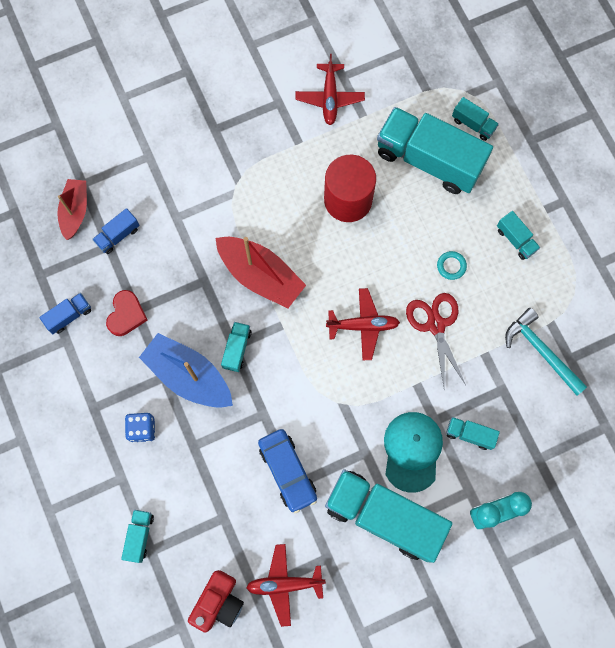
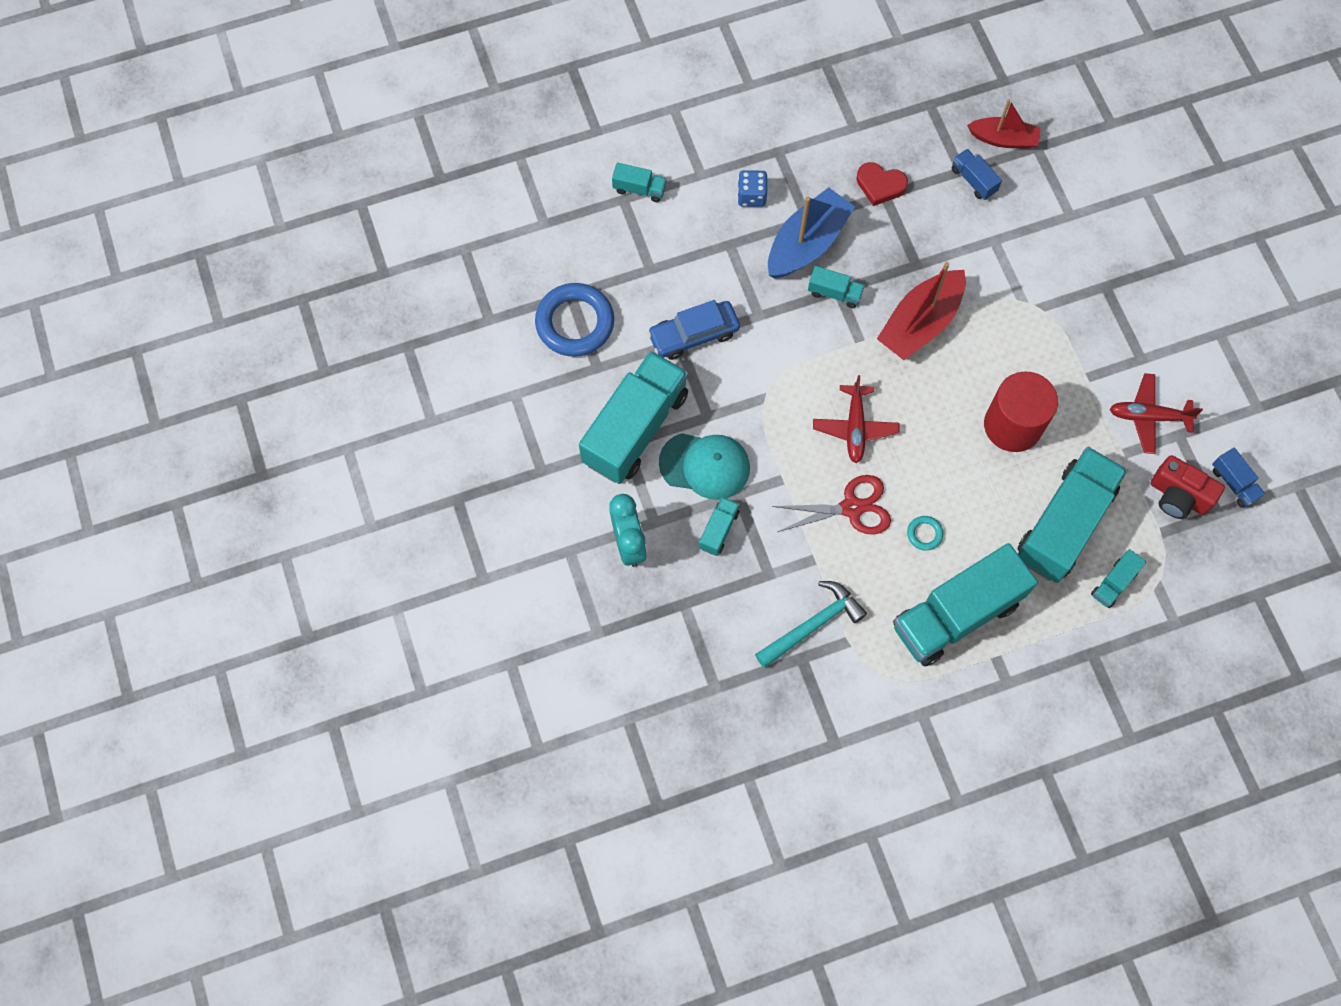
camera: 95 degrees right, 5 degrees down
(69, 316) = (881, 130): blue truck -> blue truck (1234, 483)
(218, 602) = (564, 259): red camera -> red camera (1178, 496)
(284, 584) = (575, 323): red plane -> blue ring
(515, 240) = (956, 614): turquoise truck -> turquoise truck, size x2.35

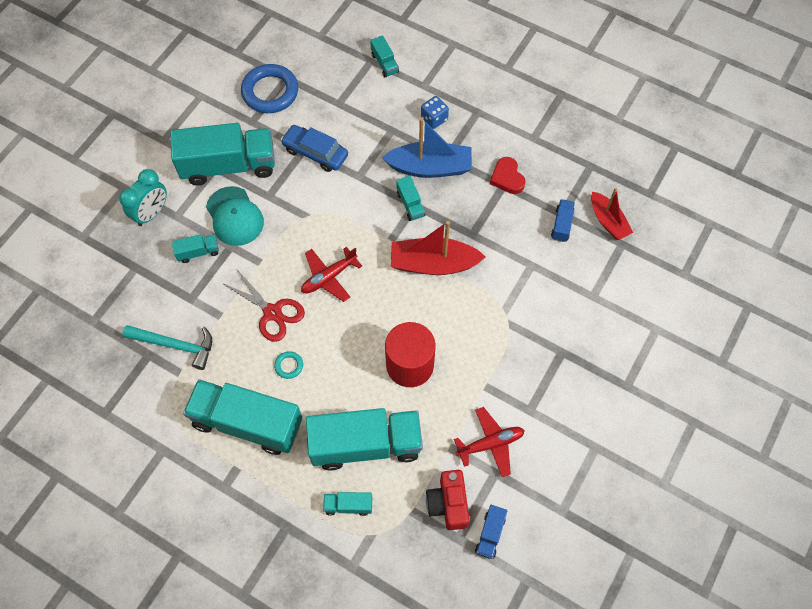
camera: 50 degrees right, 5 degrees down
(1148, 416) = (490, 444): red plane -> red plane turned 105 degrees clockwise

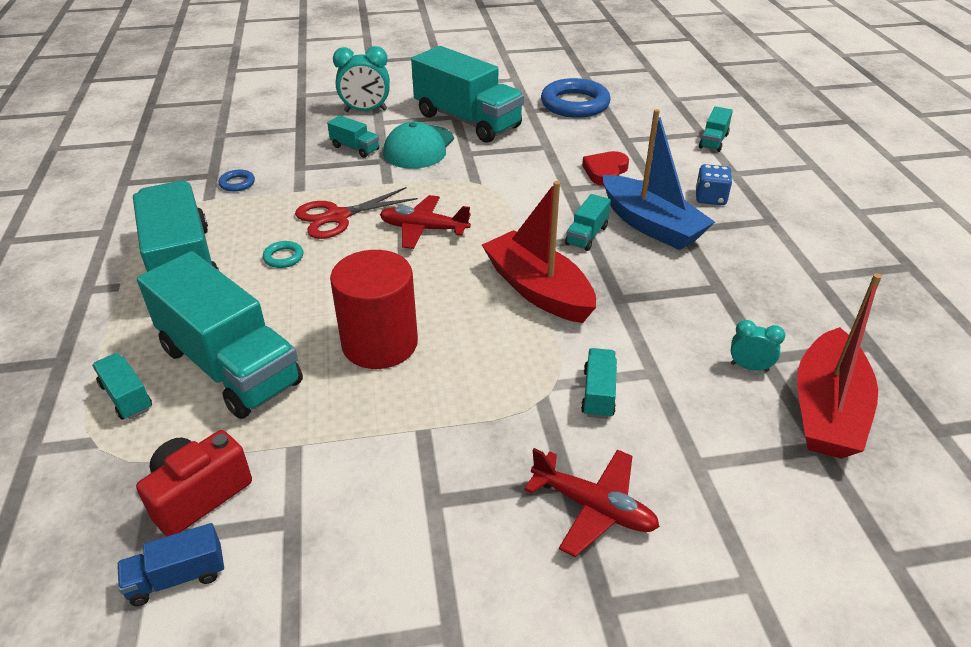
camera: 50 degrees right, 25 degrees down
(175, 345) = (237, 183): turquoise hammer -> blue ring
(272, 312) = (338, 217): red scissors -> red scissors turned 60 degrees clockwise
(315, 153) = (552, 153): blue car -> none
(490, 444) = (336, 487): red plane -> red plane (593, 507)
(507, 178) = (732, 285): red heart -> red heart (605, 171)
(525, 298) = (598, 394): none -> turquoise truck
(561, 225) = (749, 367): blue truck -> turquoise clock
(608, 221) = (827, 410): red boat -> red boat, size x1.56

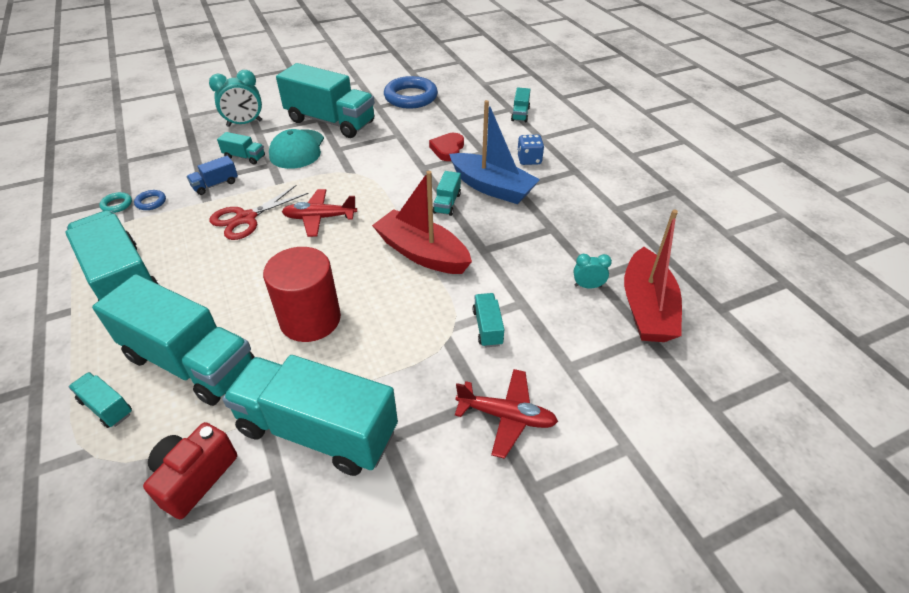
camera: 15 degrees left, 5 degrees up
(177, 577) = (196, 550): blue truck -> blue truck (215, 185)
(283, 257) = (210, 260): turquoise ring -> turquoise ring (117, 205)
(352, 473) = (318, 431): none -> turquoise truck

